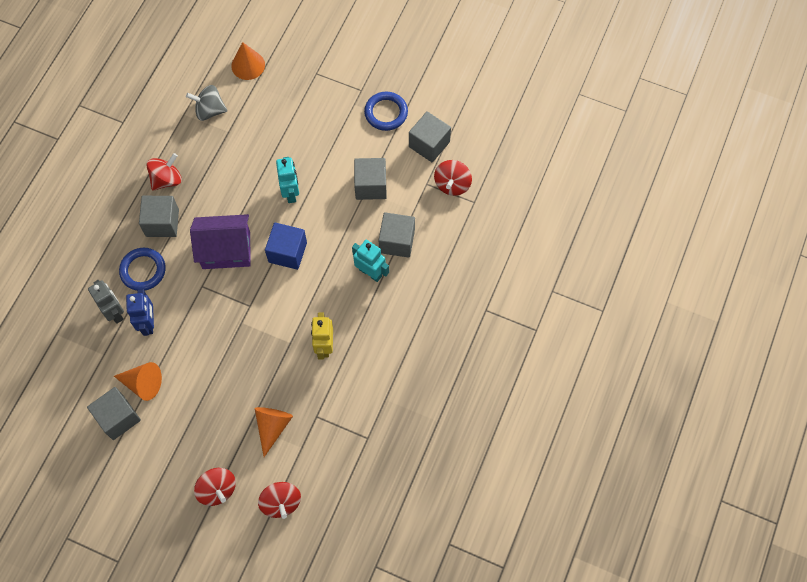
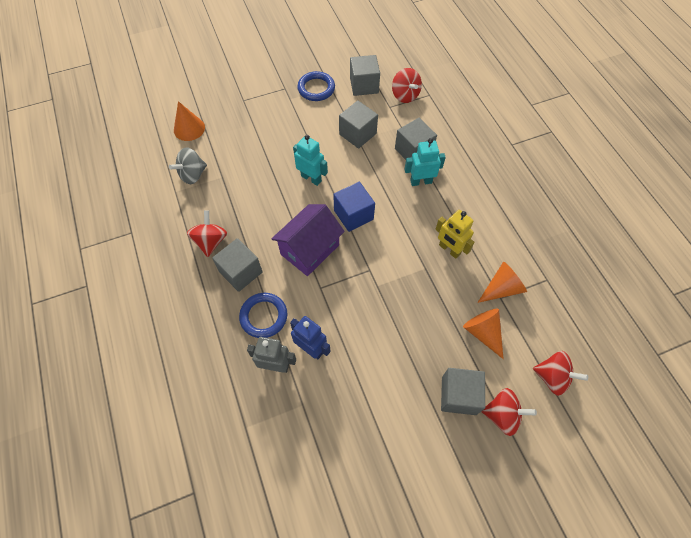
camera: 45 degrees left, 5 degrees down
(118, 418) = (369, 440): grey cube -> grey cube (458, 395)
(143, 383) = (358, 395): orange cone -> orange cone (501, 288)

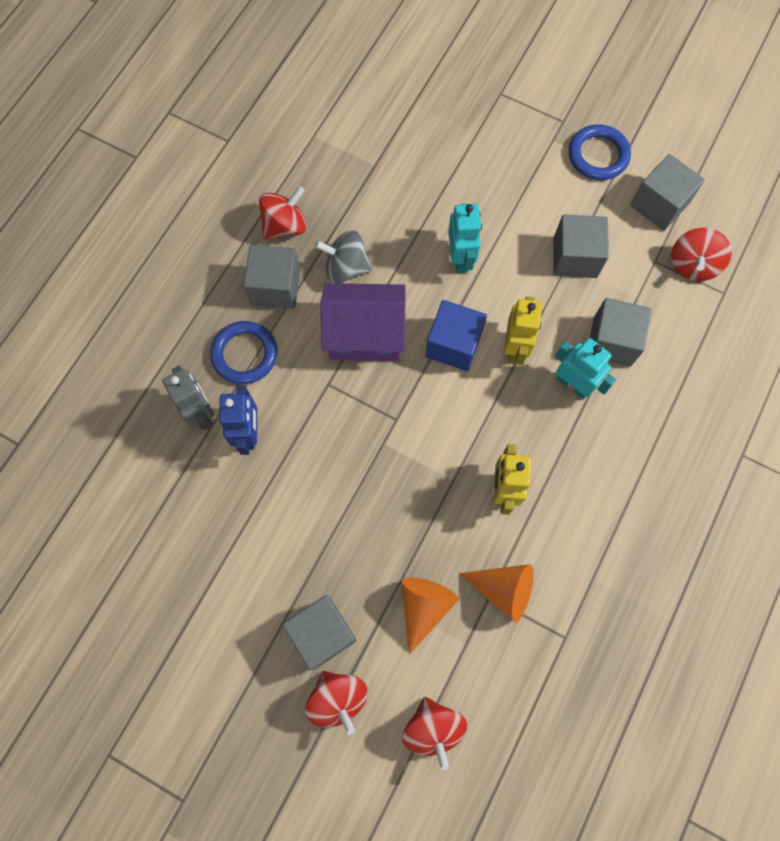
camera: 50 degrees right, 10 degrees up
(189, 128) = (405, 75): orange cone -> none
(193, 175) = (349, 133): grey spinning top -> grey spinning top (346, 268)
(380, 190) = (515, 347): none -> yellow robot

